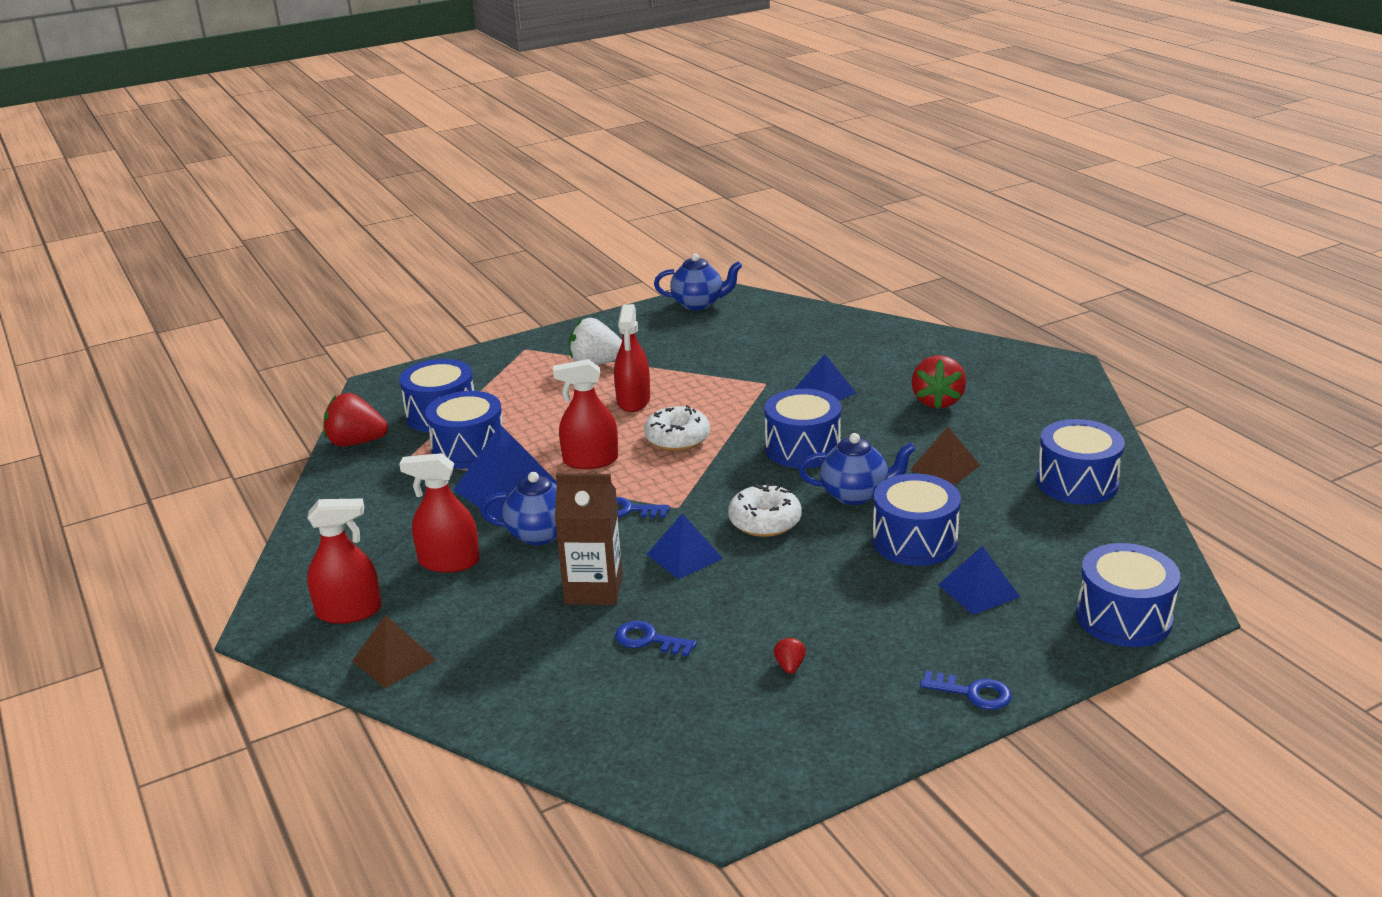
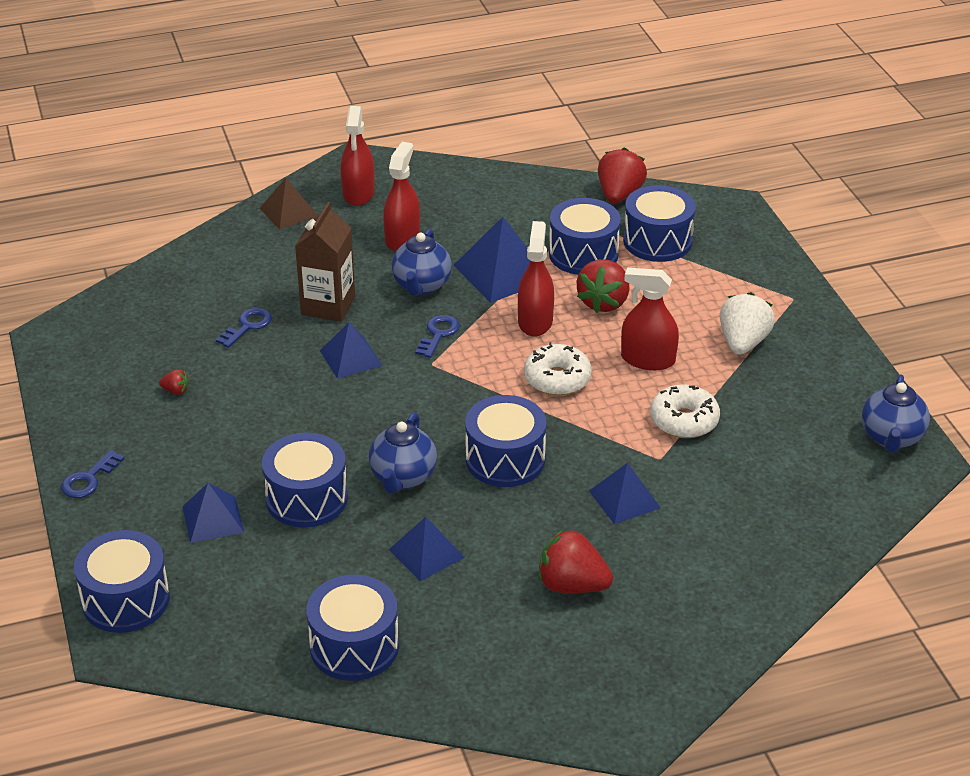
camera: 100 degrees right, 10 degrees up
(550, 430) = (603, 302): none -> red strawberry
(765, 521) = (383, 411): white donut -> white donut (684, 421)
(945, 467) = (426, 553): brown pyramid -> blue pyramid

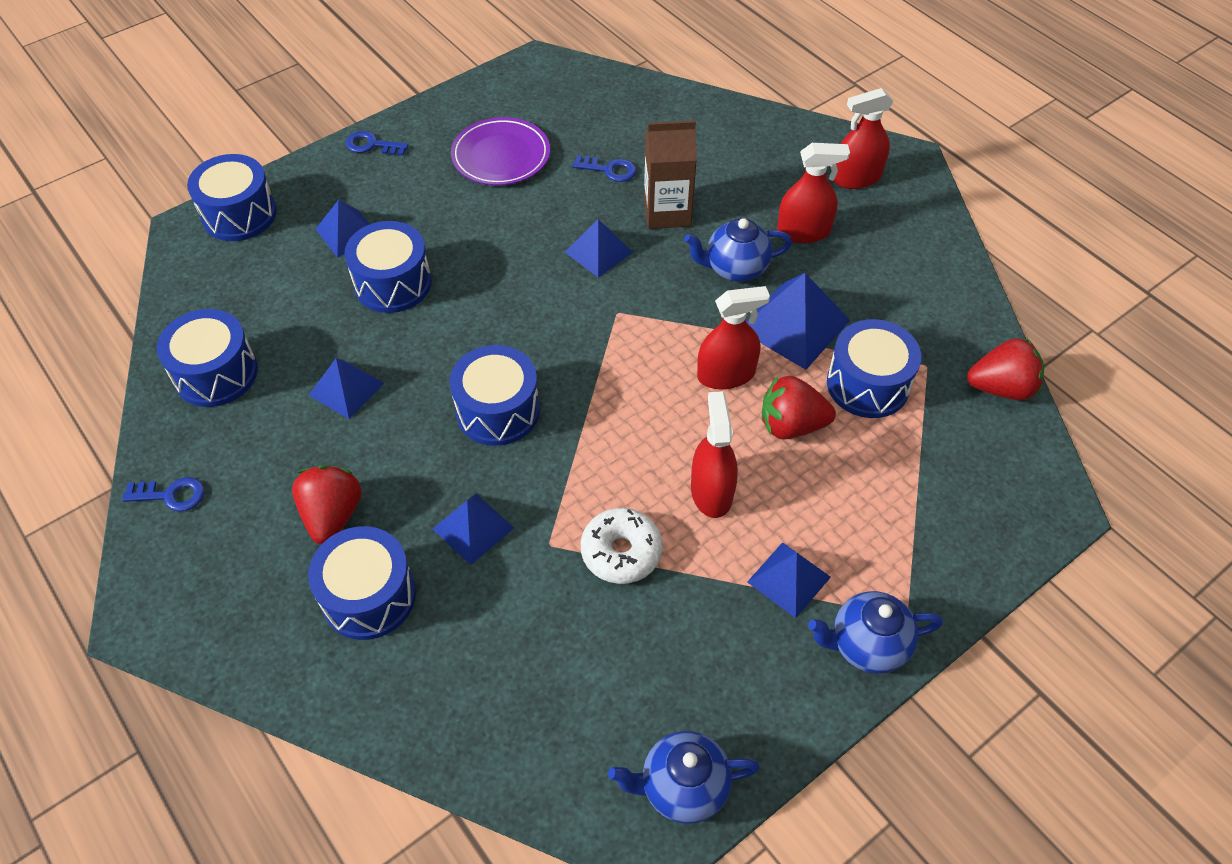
camera: 70 degrees right, 15 degrees up
(176, 391) = (501, 156): red strawberry -> purple plate
(288, 212) = (794, 140): brown pyramid -> none
(403, 477) = (443, 341): blue teapot -> blue teapot (867, 645)
(438, 334) = (665, 304): blue key -> blue key (171, 495)
(557, 379) = (640, 419): white donut -> none
(657, 241) = (935, 447): blue drum -> blue drum (369, 596)
(743, 343) = (789, 579): white strawberry -> blue pyramid

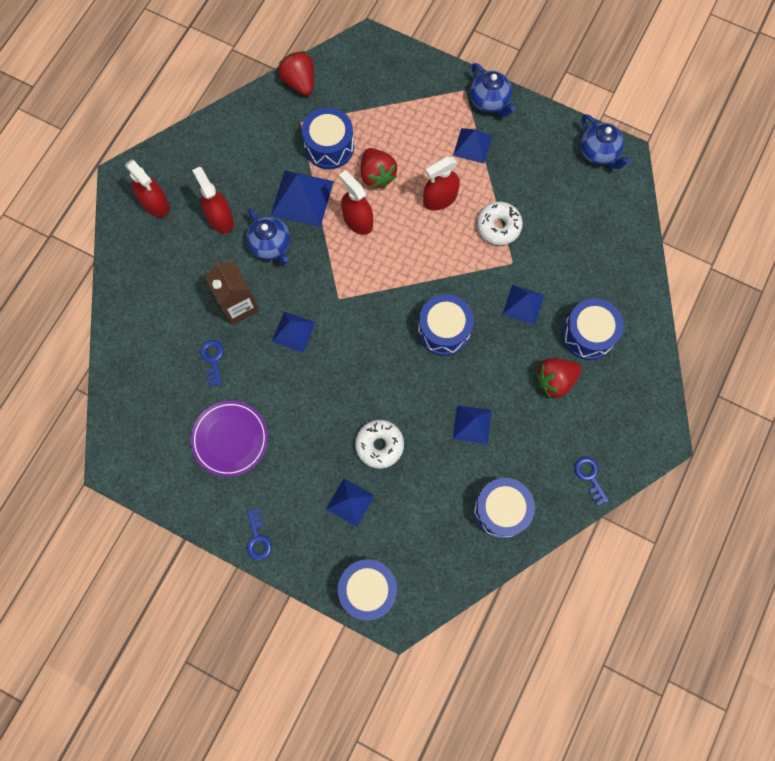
camera: 115 degrees left, 20 degrees up
(393, 283) = (379, 445): blue drum -> white donut

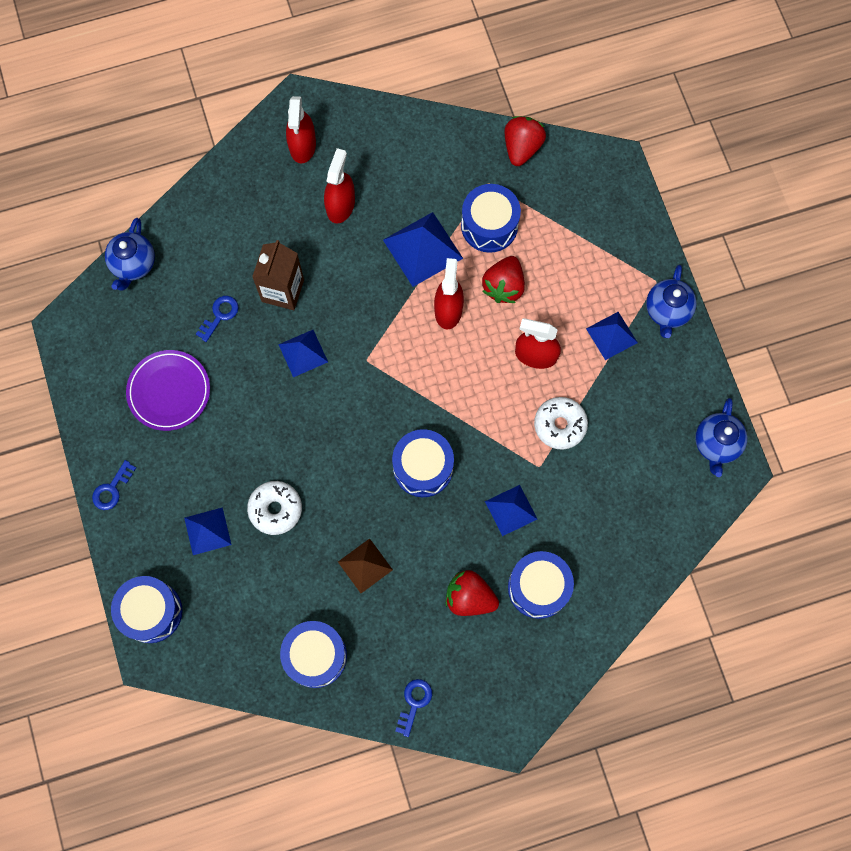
camera: 45 degrees right, 0 degrees up
(271, 246) = (357, 266): blue teapot -> blue teapot (133, 264)
(472, 424) = (365, 565): blue pyramid -> brown pyramid

